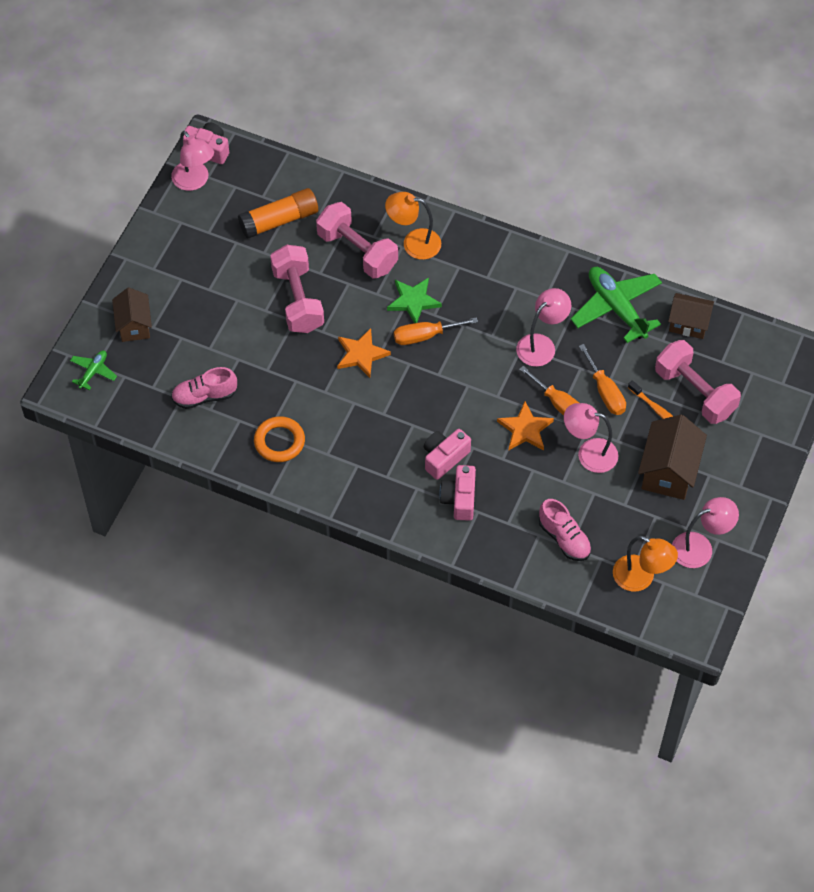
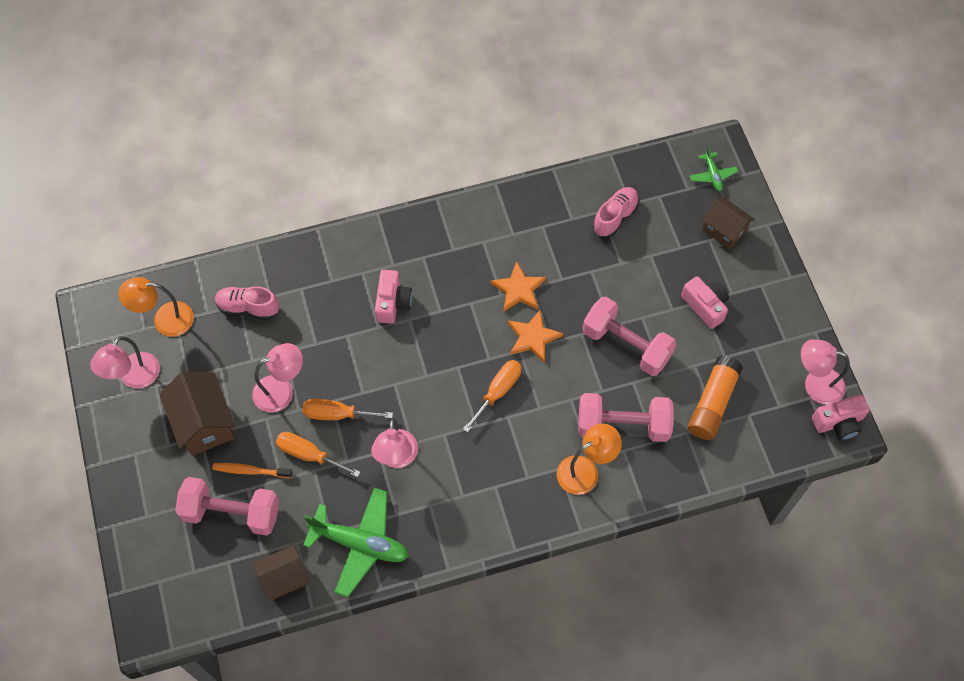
camera: 140 degrees right, 5 degrees up
(279, 441) = (527, 224): orange ring -> none
(413, 301) = (535, 415): green star -> none
(459, 499) = (353, 280): pink camera -> pink camera (705, 306)
(525, 429) = (349, 372): orange star -> orange star (518, 289)

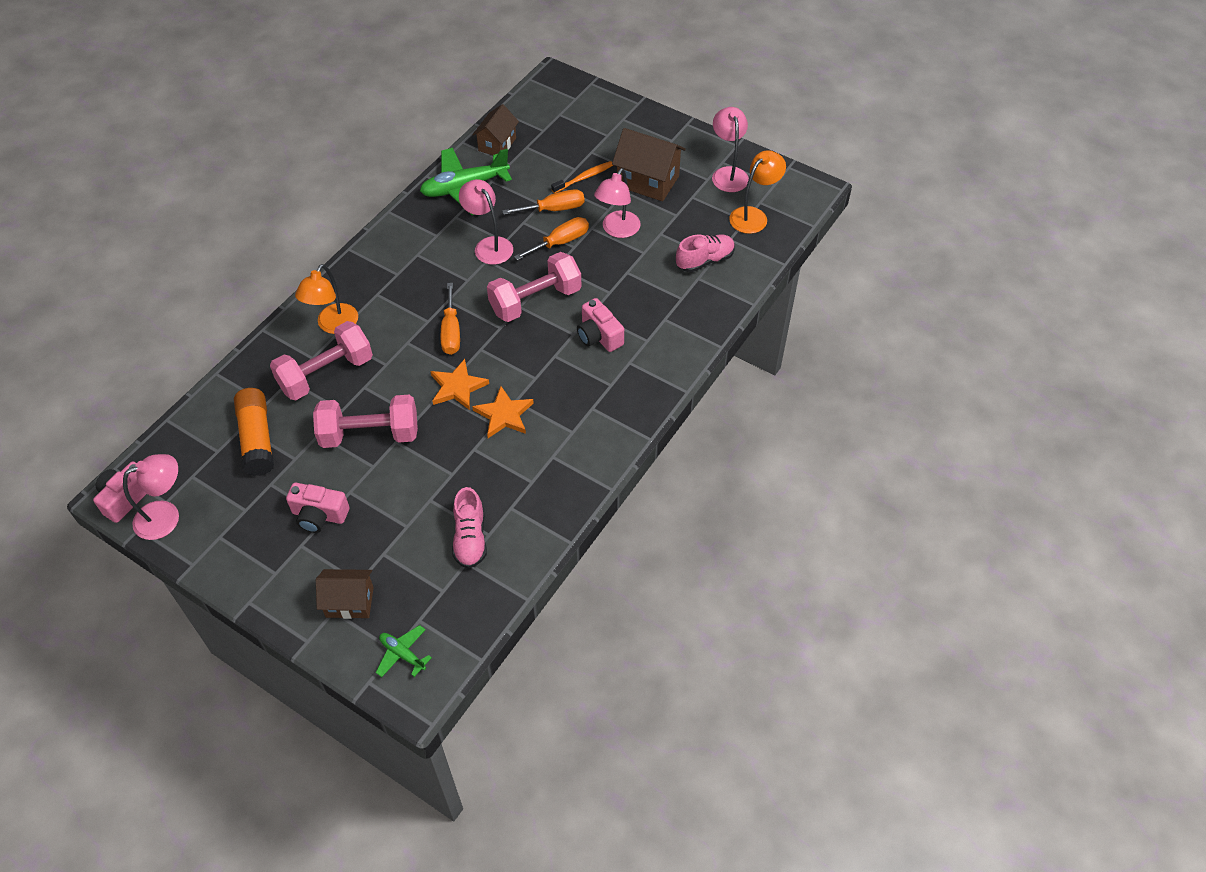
camera: 140 degrees right, 10 degrees down
(231, 512) = (570, 152): pink dumbbell -> pink dumbbell (535, 301)

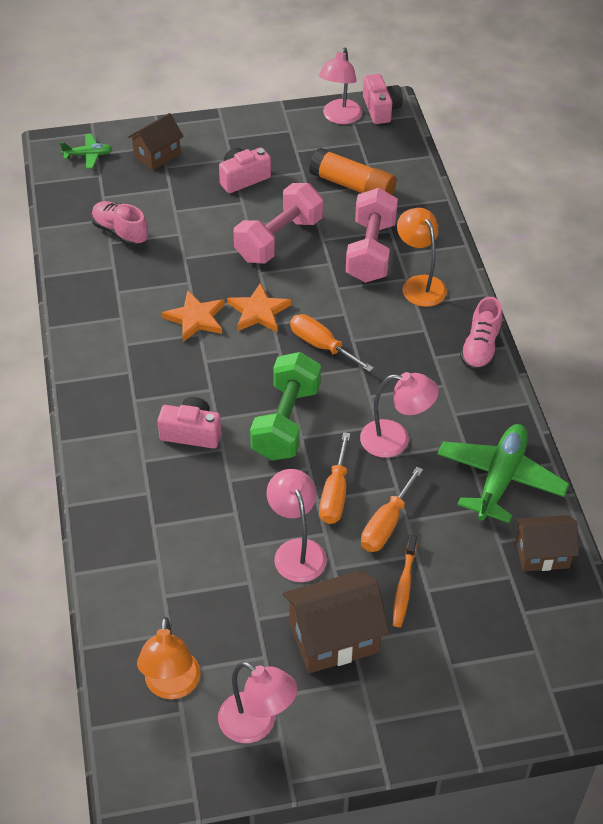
camera: 135 degrees right, 5 degrees down
(497, 144) = (542, 554): brown house -> brown house turned 75 degrees counterclockwise
(535, 301) = (286, 422): pink dumbbell -> green dumbbell
(705, 260) = (171, 585): pink shoe -> pink shoe (480, 349)

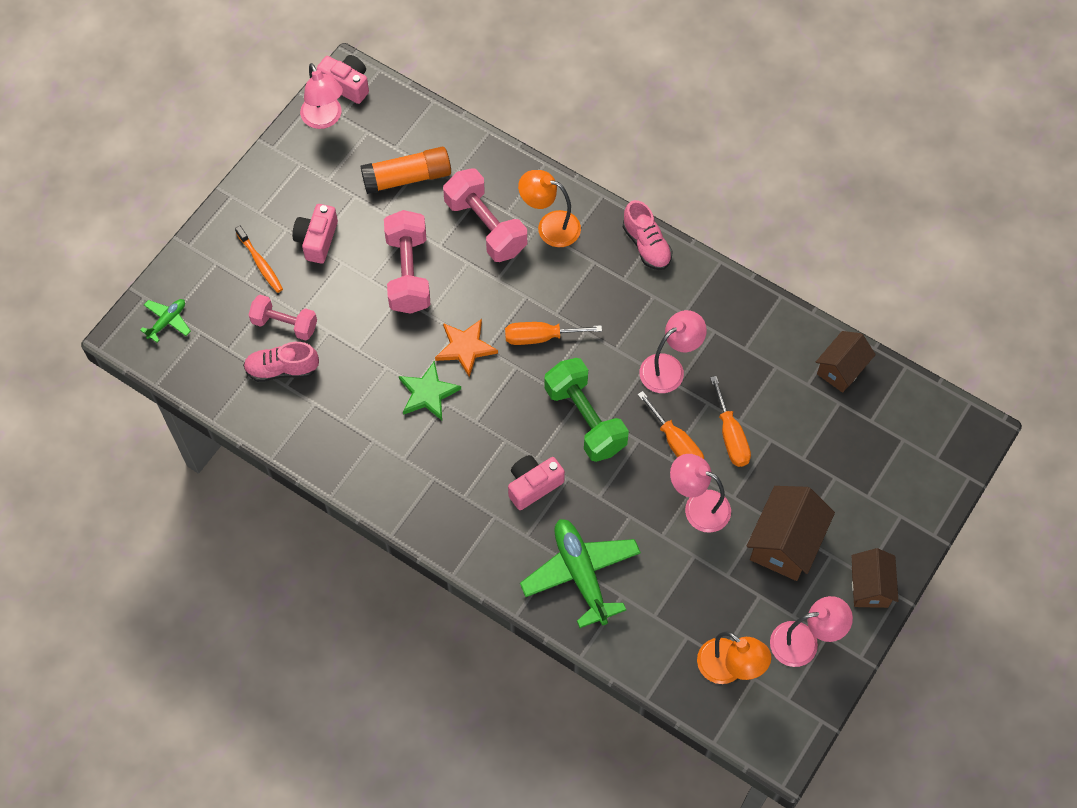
camera: 45 degrees left, 15 degrees up
(157, 155) = (223, 274): brown house -> brown house (869, 587)
(157, 209) = (285, 324): none -> pink dumbbell
(195, 318) = (428, 393): orange star -> green star
(404, 586) = (787, 469): orange toothbrush -> orange toothbrush (260, 263)
(500, 479) = (762, 338): green plane -> green plane (581, 574)

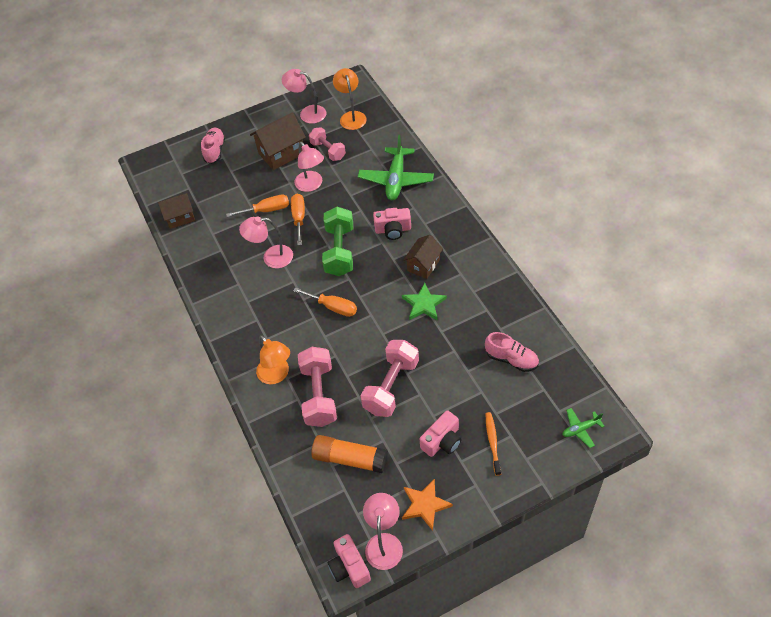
camera: 145 degrees left, 10 degrees down
(285, 324) = (495, 389): pink dumbbell -> pink dumbbell (328, 150)
(465, 348) = (384, 321): orange star -> orange star (425, 505)
(646, 245) = (227, 334): pink shoe -> pink shoe (215, 151)
(731, 436) = (267, 210): orange screwdriver -> orange screwdriver turned 60 degrees clockwise
(869, 587) = (257, 122): brown house -> brown house (423, 265)

